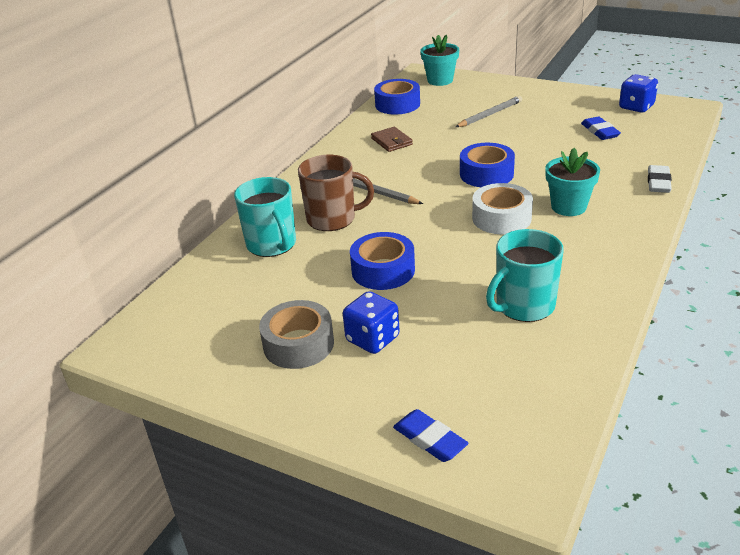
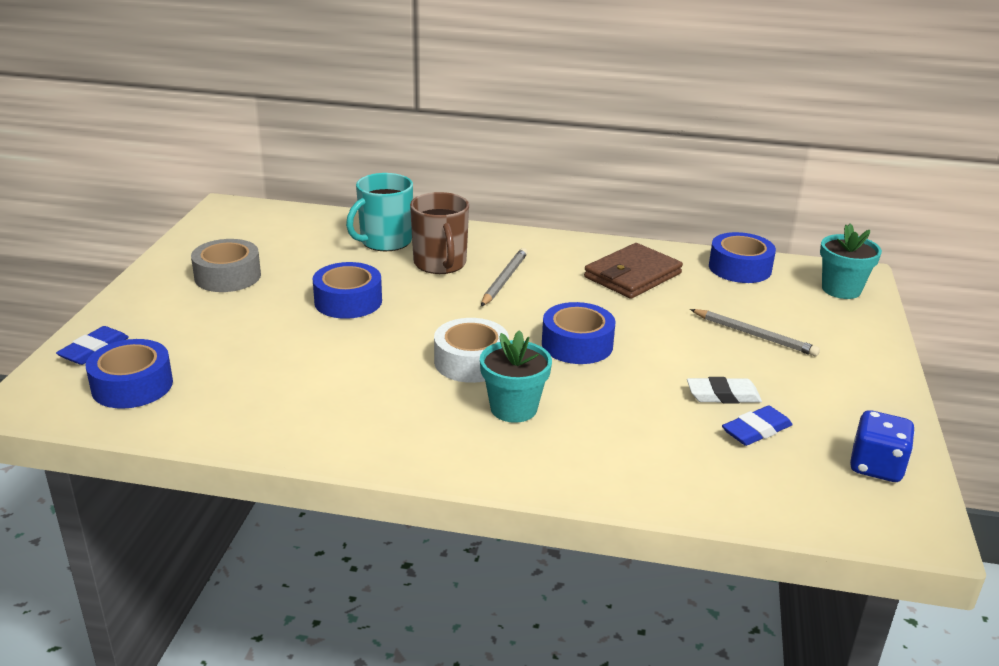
camera: 70 degrees right, 5 degrees down
(372, 339) = (234, 309): blue dice -> none
(391, 141) = (632, 275): brown wallet -> brown wallet, size x1.71
(508, 405) = (132, 385): none -> blue tape
(524, 306) = (291, 386): turquoise mug -> none
(658, 182) = (612, 485): white eraser -> white eraser (723, 395)

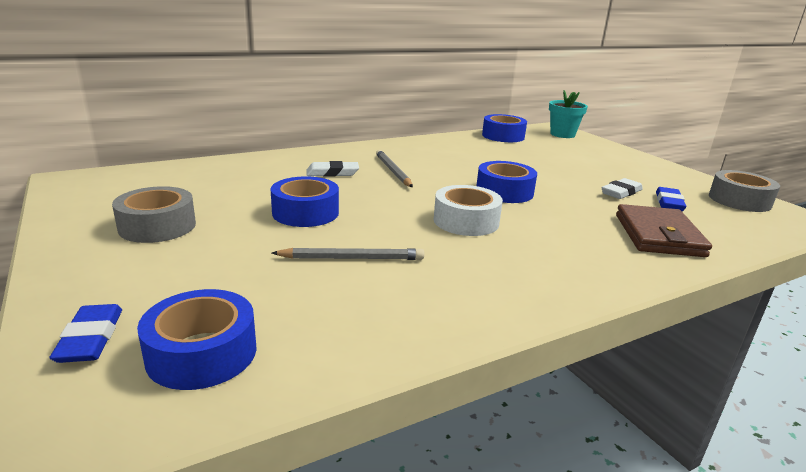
camera: 40 degrees left, 5 degrees down
(385, 241) = (265, 170): turquoise mug -> none
(440, 264) = (332, 173): brown mug -> white eraser
(513, 408) = (546, 238): turquoise flower pot -> none
(632, 275) = (460, 151): brown wallet -> brown wallet (658, 235)
(754, 335) = (573, 162): grey pencil -> grey pencil (352, 258)
(876, 467) = (739, 200): blue dice -> grey tape

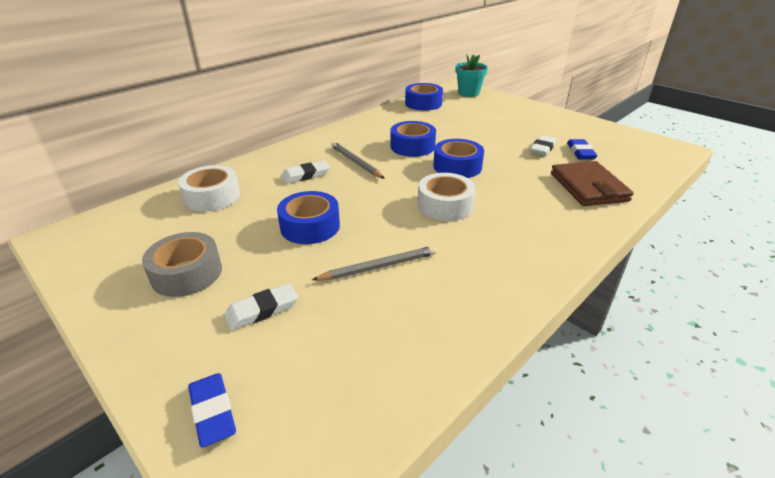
camera: 15 degrees left, 10 degrees up
(202, 353) = (318, 397): blue tape -> blue tape (412, 146)
(204, 269) = (262, 310): none -> white eraser
(228, 174) = (212, 197): none -> white tape
(739, 200) = (625, 139): grey tape -> none

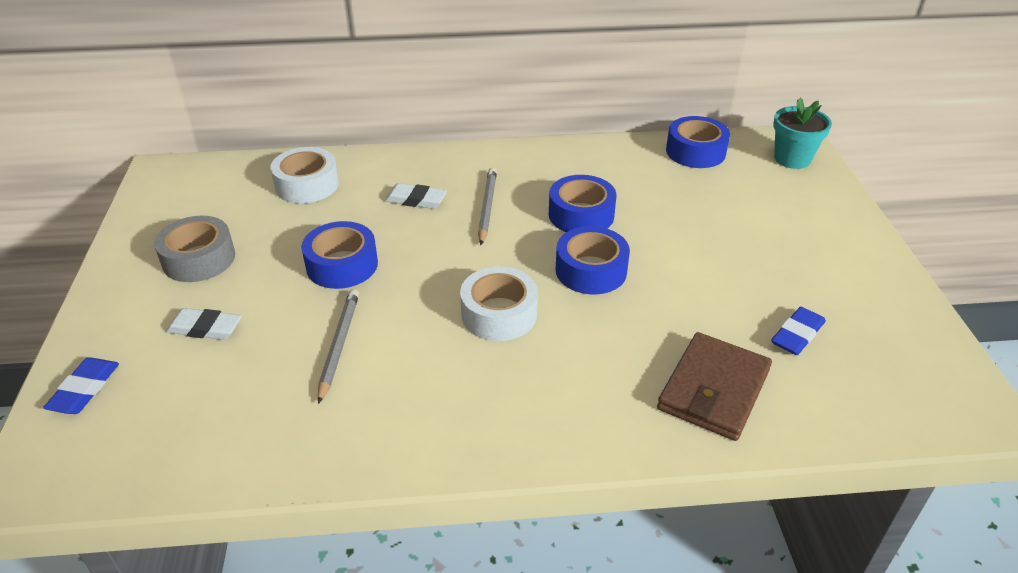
camera: 40 degrees right, 5 degrees up
(378, 267) = (339, 345): grey pencil -> grey pencil turned 105 degrees counterclockwise
(542, 148) = (749, 301): white eraser -> none

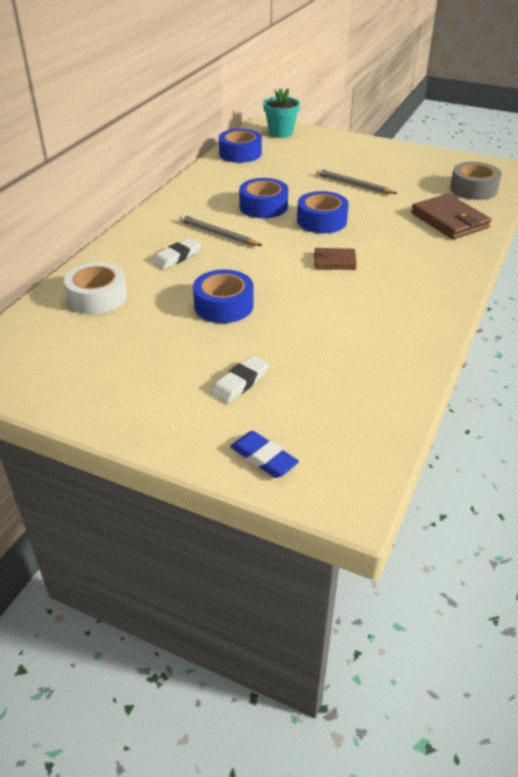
camera: 60 degrees left, 0 degrees up
(199, 259) = (143, 370): grey tape -> grey tape (473, 189)
(339, 345) = (313, 327): grey pencil -> grey pencil (354, 184)
(499, 314) = (334, 261): white tape -> brown wallet
(797, 335) = (426, 186): blue eraser -> none

